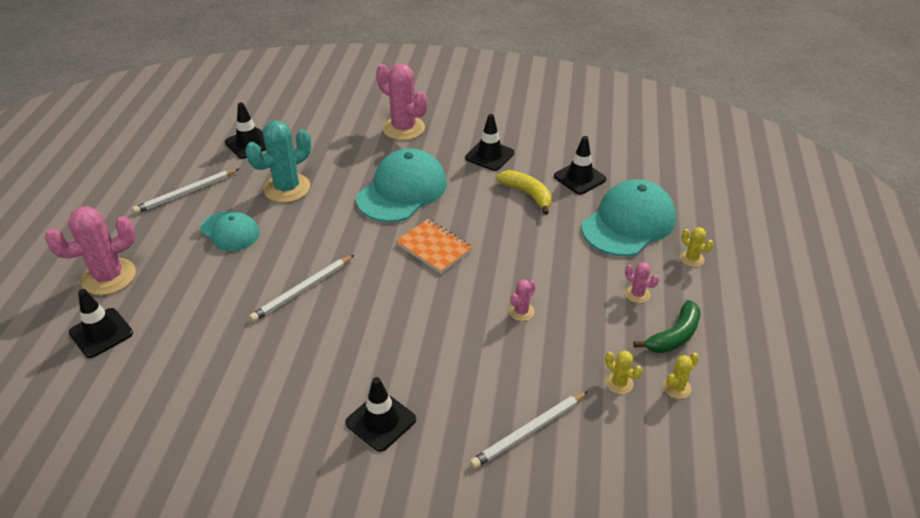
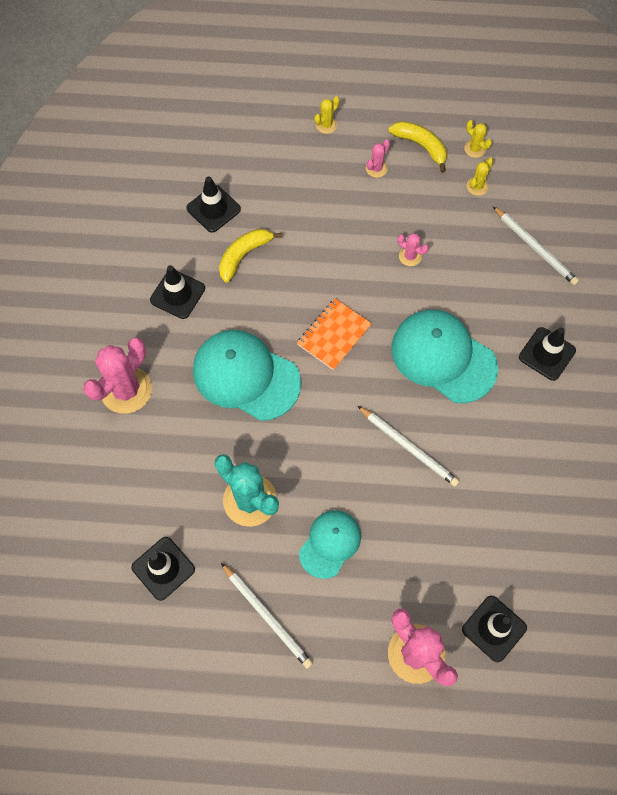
camera: 95 degrees left, 25 degrees up
(628, 223) = (281, 170): turquoise cap -> turquoise cap (443, 357)
(674, 336) = (421, 146): green banana -> yellow banana

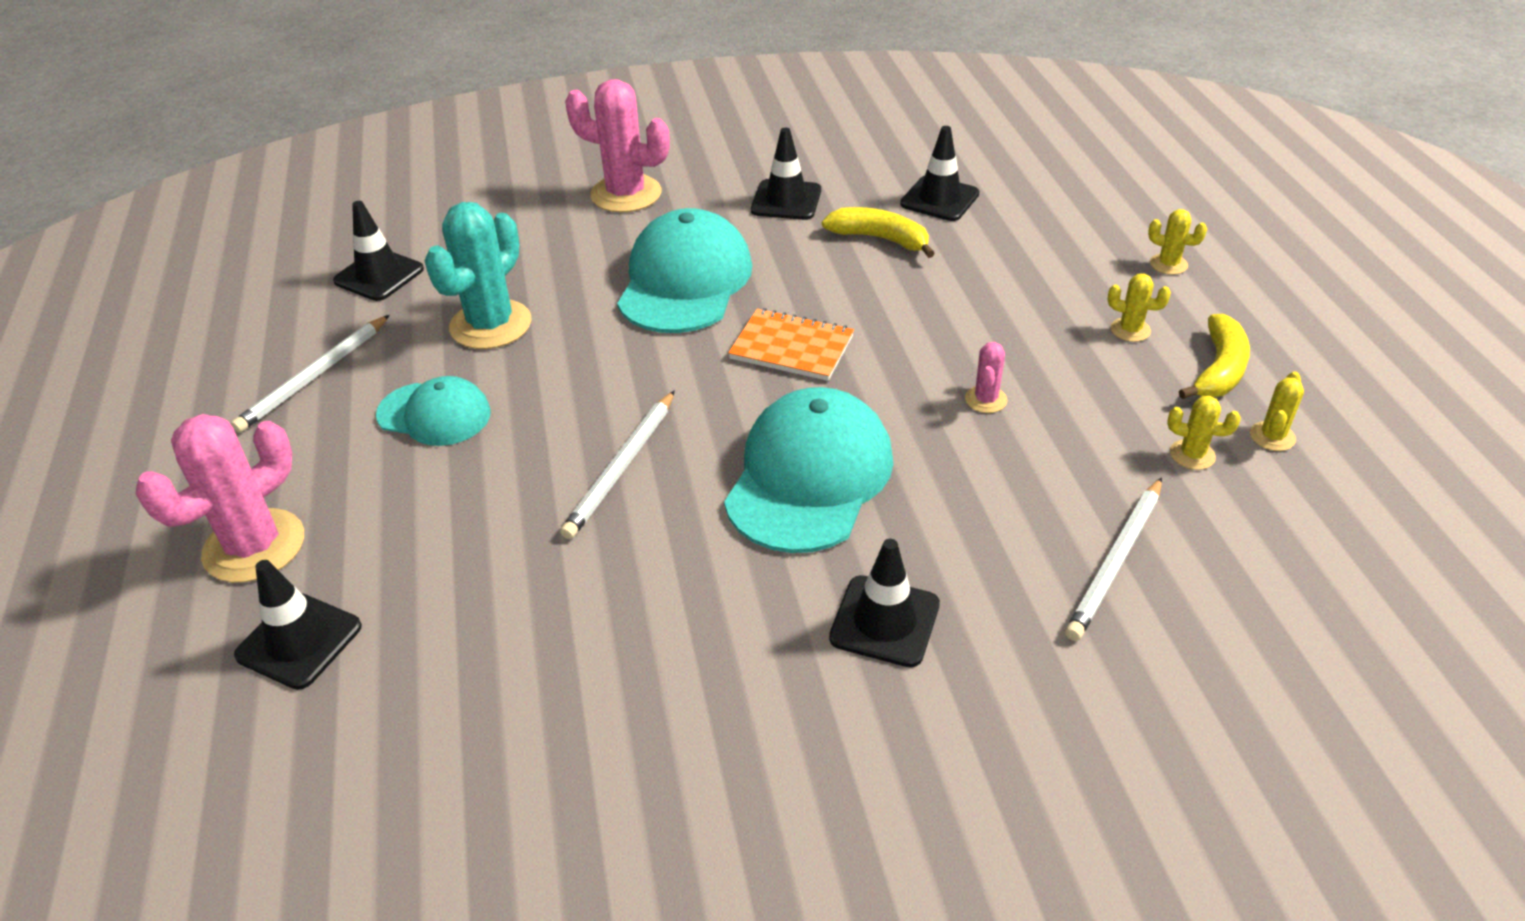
camera: 75 degrees right, 25 degrees down
(376, 168) = (1130, 330): pink cactus -> yellow cactus

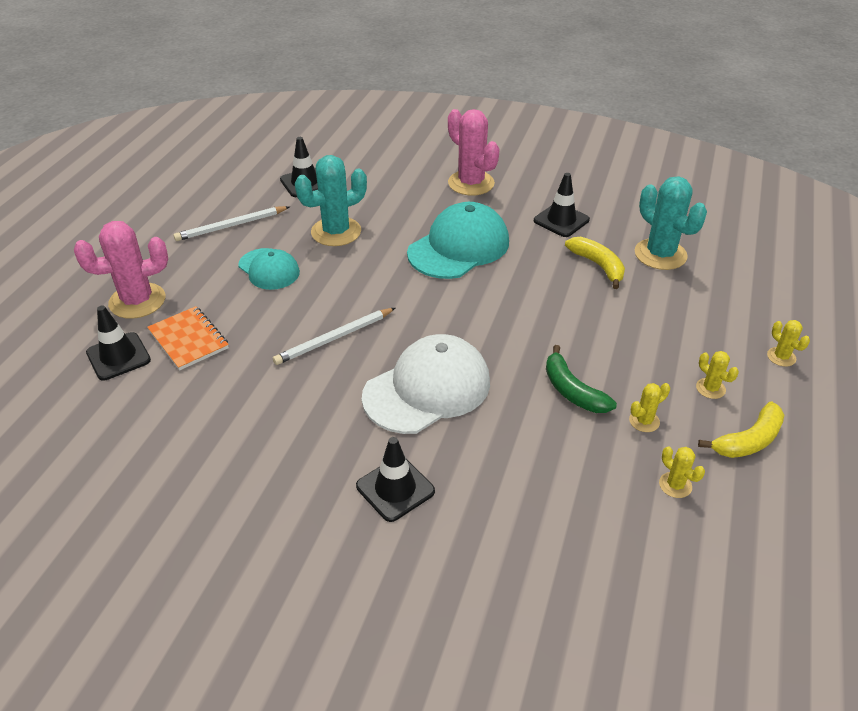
camera: 30 degrees right, 0 degrees up
(791, 348) = (484, 310): orange notebook -> orange notebook (188, 340)
(809, 477) = (427, 389): turquoise cap -> white cap
(939, 199) = (660, 254): black traffic cone -> turquoise cactus
(986, 400) = (572, 391): pink cactus -> green banana
(1116, 561) = (561, 524): white pencil -> none
(1272, 436) = (744, 500): yellow cactus -> yellow cactus (644, 421)

